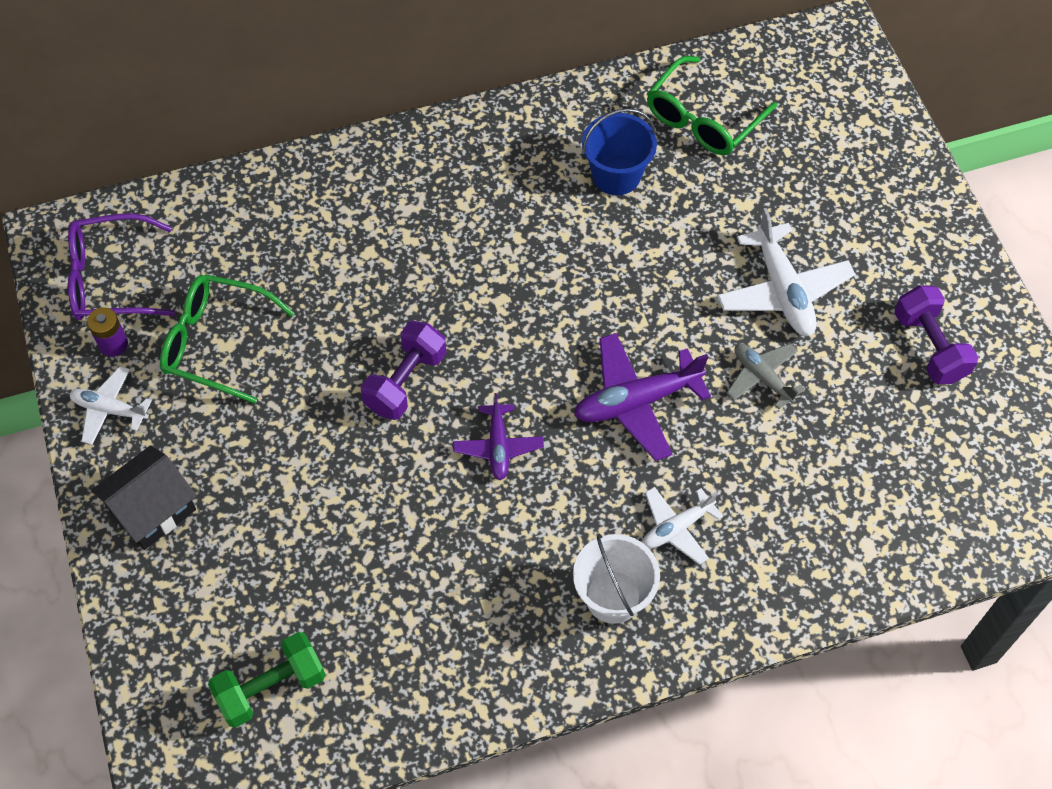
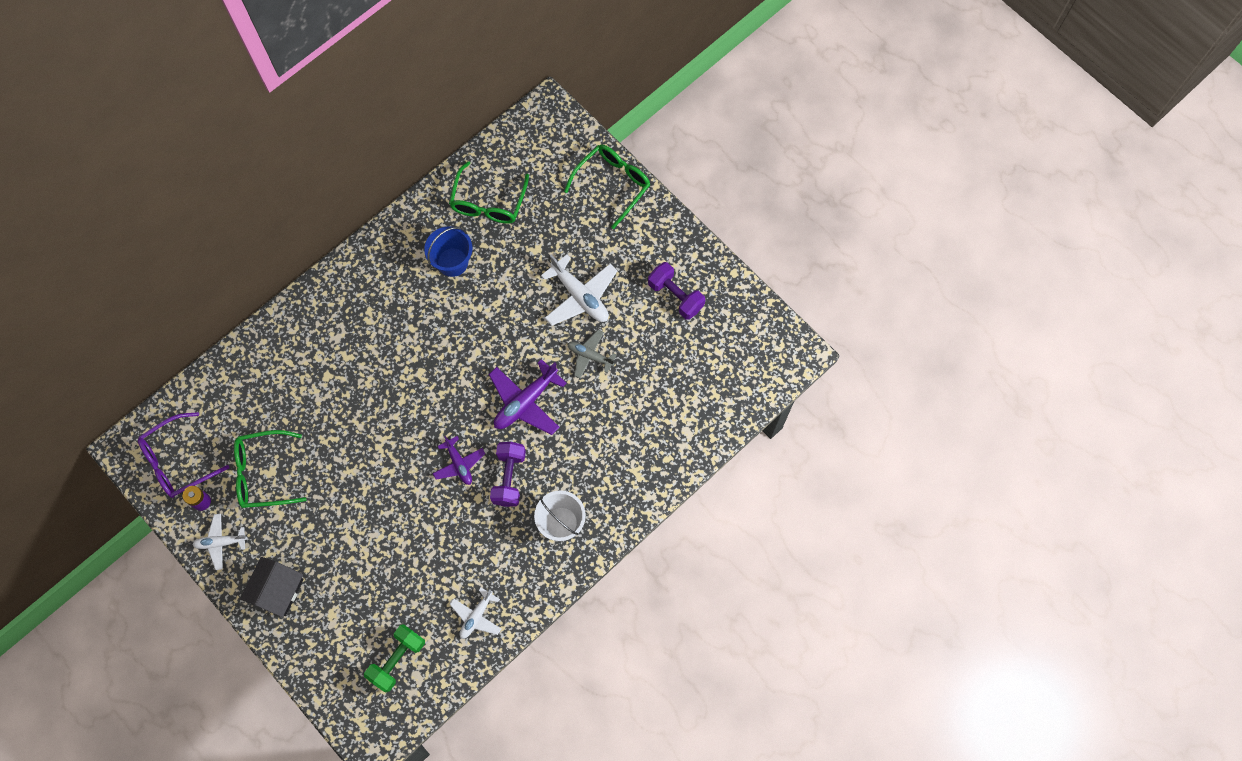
camera: 25 degrees left, 10 degrees up
(405, 381) = (387, 448): purple dumbbell -> purple dumbbell (509, 478)
(677, 528) = (579, 467): white plane -> white plane (476, 616)
(896, 162) = (613, 184): none -> green glasses

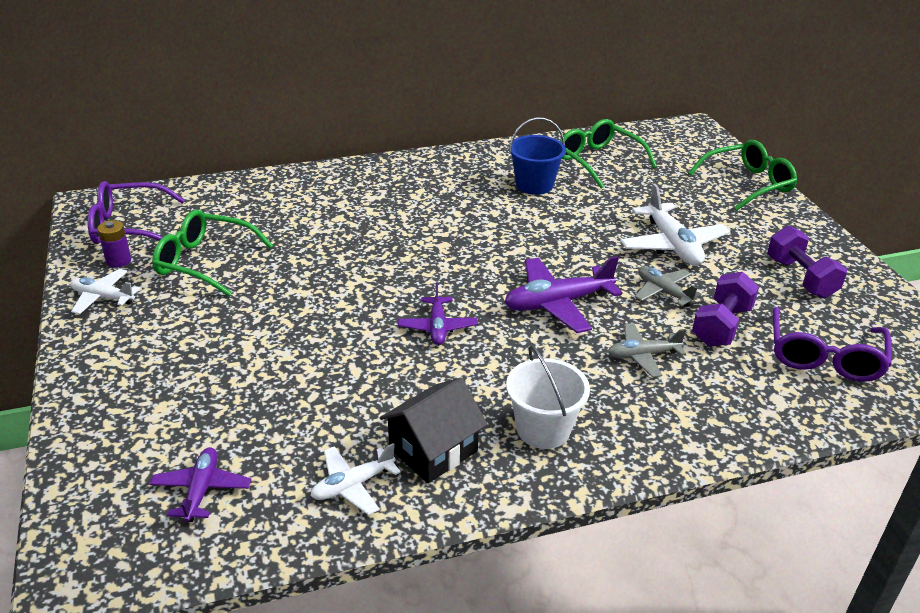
camera: 25 degrees right, 35 degrees down
(278, 590) = (121, 359): black house -> black house (433, 450)
(397, 659) = (201, 490): green dumbbell -> purple plane
(488, 202) = (598, 161): green glasses -> green glasses turned 105 degrees clockwise
(509, 478) = (495, 360): purple dumbbell -> purple dumbbell (721, 326)
(597, 429) = (643, 355): none -> grey plane
(706, 377) = (824, 357): none -> purple glasses

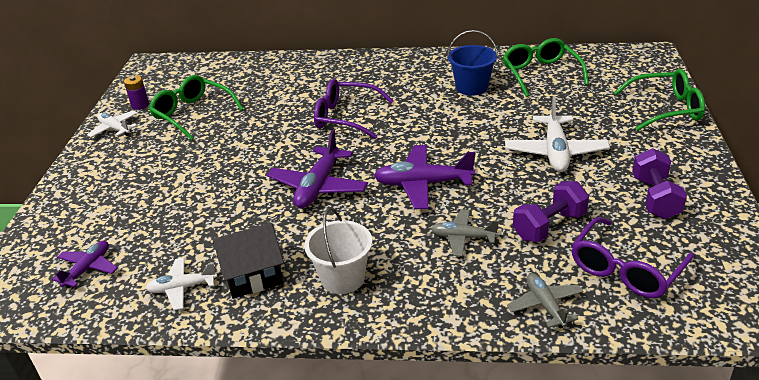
camera: 25 degrees right, 0 degrees up
(128, 226) = (161, 82): purple glasses -> purple glasses (345, 117)
(437, 327) = (318, 187): purple plane -> purple plane, size x1.64
(663, 292) = (518, 189): grey plane -> grey plane (545, 305)

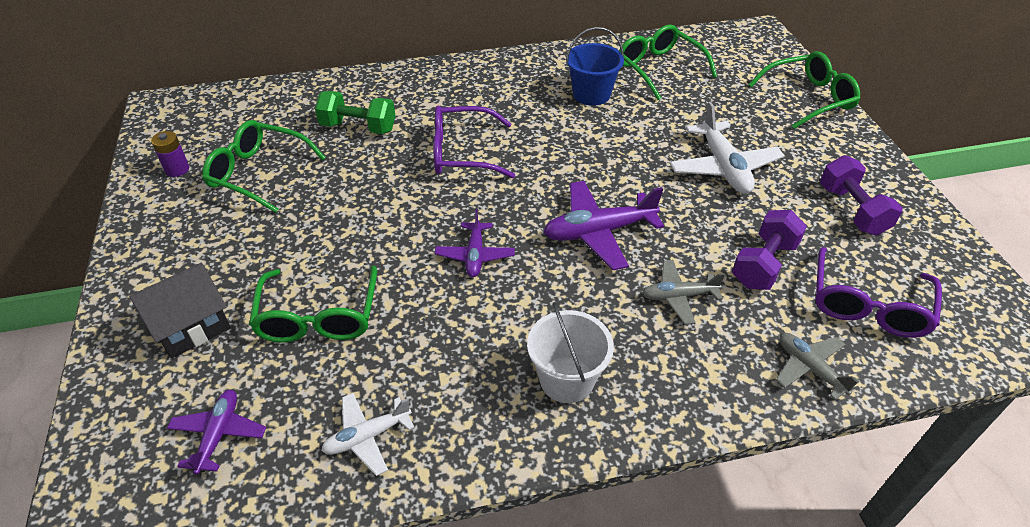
camera: 20 degrees left, 10 degrees up
(115, 129) = (156, 210): white plane -> none
(187, 209) = (318, 317): none -> green glasses
(252, 276) = (452, 399): black house -> black house (191, 325)
(277, 92) = (358, 127): none -> green dumbbell
(318, 187) = (475, 255): purple plane -> purple plane, size x0.61

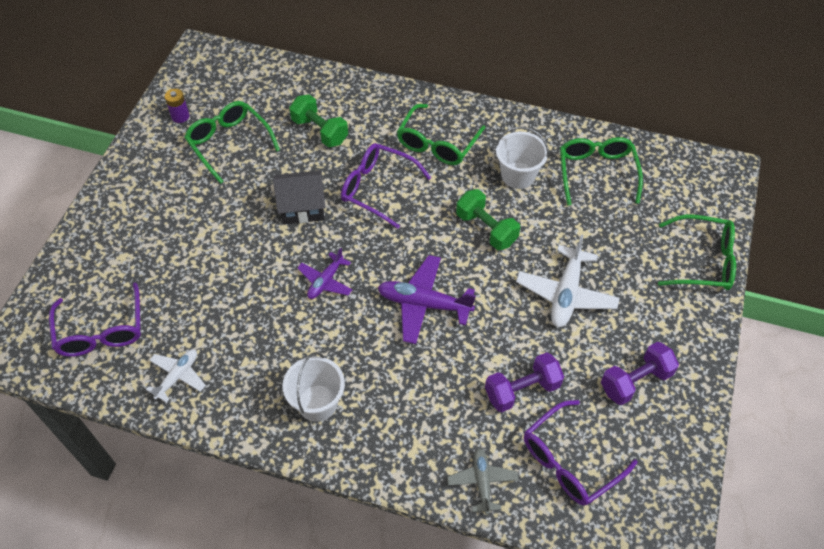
camera: 30 degrees right, 10 degrees up
(191, 325) = (125, 248): black house -> black house (302, 207)
(219, 434) = (101, 331): purple plane -> purple glasses
(318, 317) = (199, 279): green glasses -> green glasses (437, 144)
(367, 437) = (177, 376): white plane -> white plane turned 120 degrees clockwise
(591, 94) = (518, 175): blue bucket -> white bucket
(601, 145) = (486, 229): none -> green dumbbell
(678, 296) = (438, 383): grey plane -> none
(852, 210) = (635, 381): purple dumbbell -> purple dumbbell turned 45 degrees clockwise

